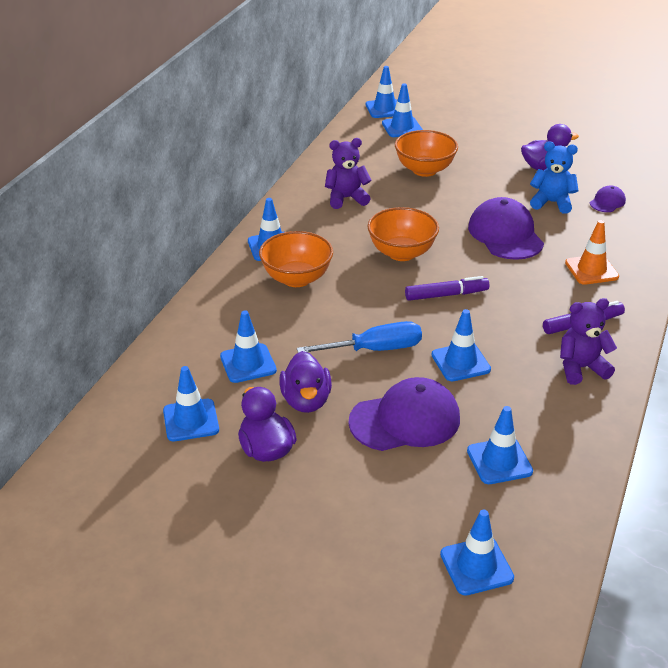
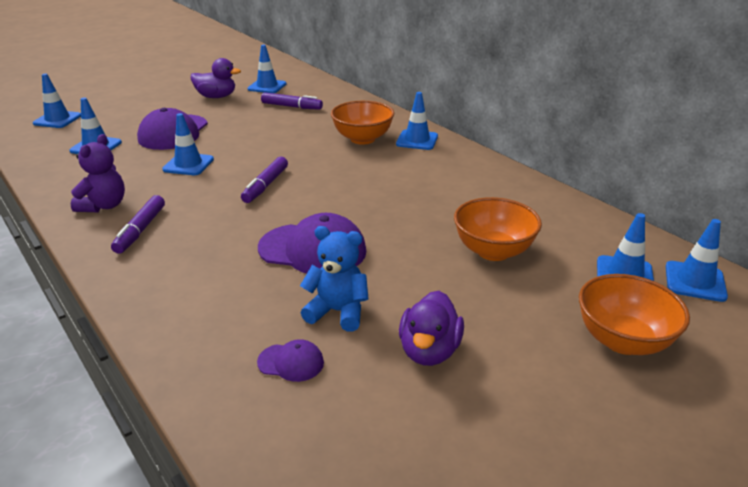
camera: 120 degrees right, 5 degrees down
(248, 363) = (292, 107): blue traffic cone -> purple marker
(306, 401) = (235, 113): purple duck -> none
(346, 198) = (467, 189): purple teddy bear -> none
(374, 349) = (247, 142): blue screwdriver -> none
(401, 253) = (347, 186): orange bowl -> orange bowl (623, 340)
(551, 203) = (338, 311): blue teddy bear -> blue teddy bear turned 120 degrees counterclockwise
(591, 270) = (193, 273): orange traffic cone -> none
(607, 202) = (291, 362): purple cap -> purple cap turned 60 degrees counterclockwise

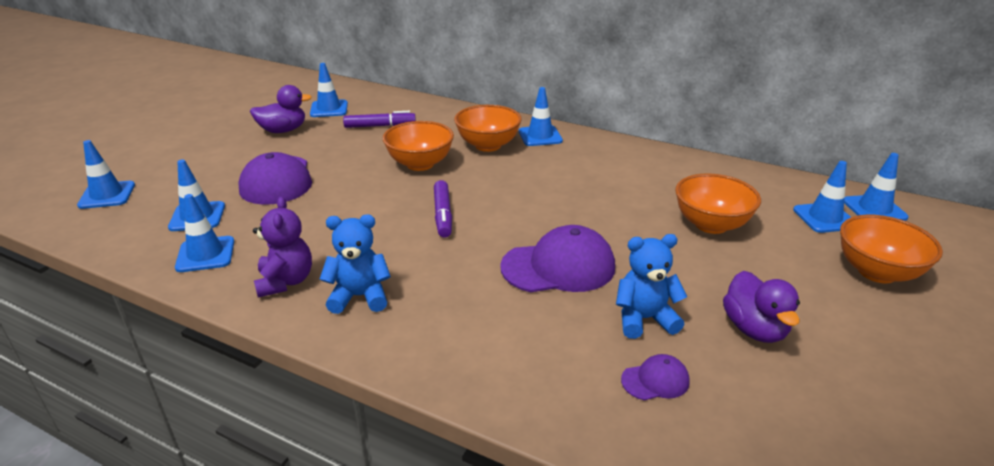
camera: 25 degrees left, 0 degrees up
(140, 230) = (359, 296): purple marker -> blue teddy bear
(188, 164) = (334, 212): blue traffic cone -> blue traffic cone (205, 254)
(291, 142) = (420, 164): none -> orange bowl

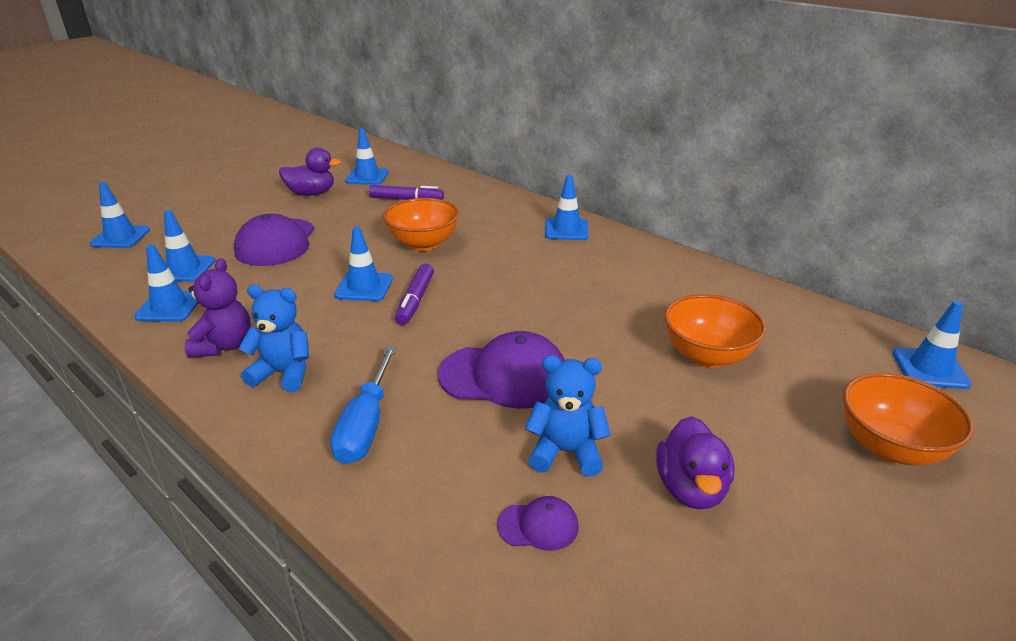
camera: 15 degrees right, 0 degrees up
(463, 327) = (366, 424): none -> blue screwdriver
(488, 145) = (504, 233): orange bowl -> none
(824, 218) = (856, 369): blue traffic cone -> blue traffic cone (364, 287)

